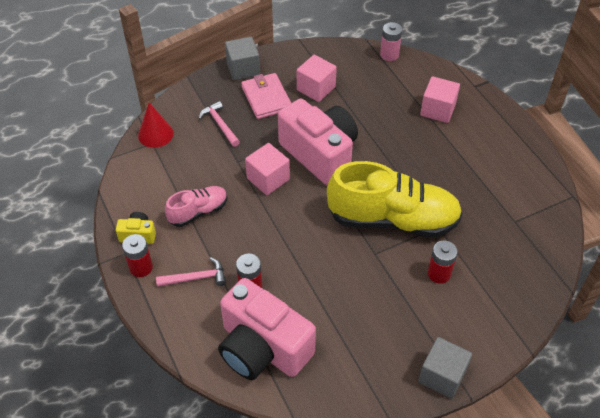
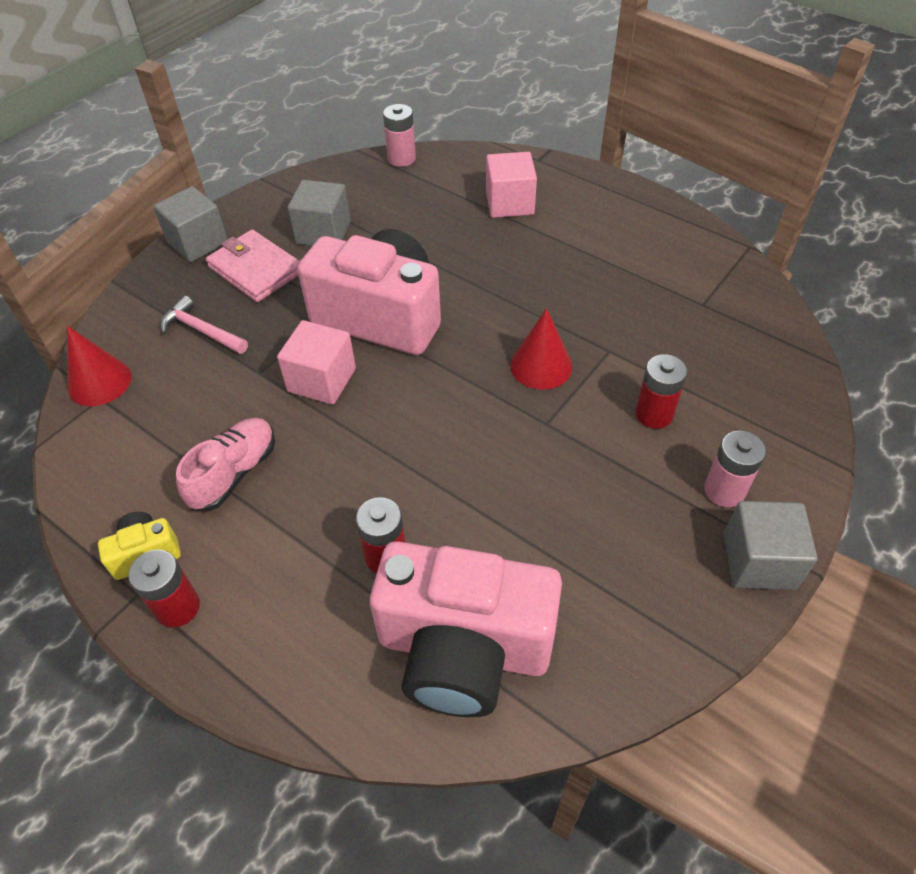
camera: 25 degrees left, 0 degrees up
(196, 278) = (286, 582): pink hammer -> none
(316, 88) = (323, 232): pink cube -> grey cube
(392, 219) = (541, 366): yellow shoe -> red cone
(449, 332) = (724, 490): none -> pink battery

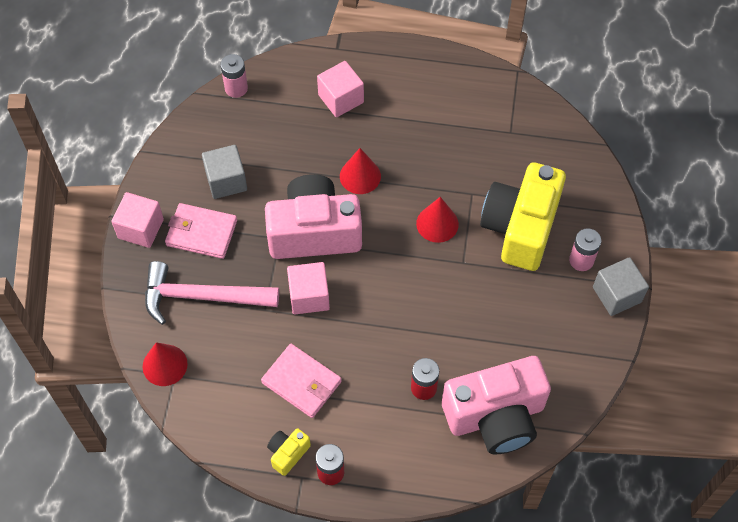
camera: 30 degrees left, 10 degrees up
(197, 242) = (141, 228): grey cube -> pink cube
(201, 330) = (202, 297): pink hammer -> pink hammer, size x1.84
(234, 473) = (301, 382): pink shoe -> pink wallet
(478, 281) = (360, 176): none -> red cone
(654, 414) = (520, 228): red battery -> yellow camera

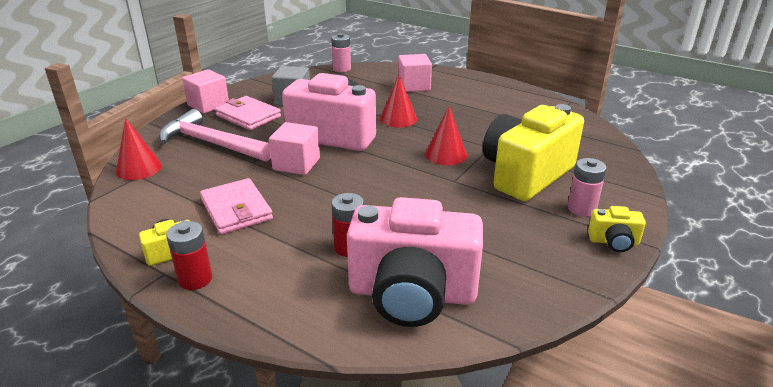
camera: 25 degrees right, 30 degrees down
(617, 294) = (614, 242): grey cube -> yellow camera

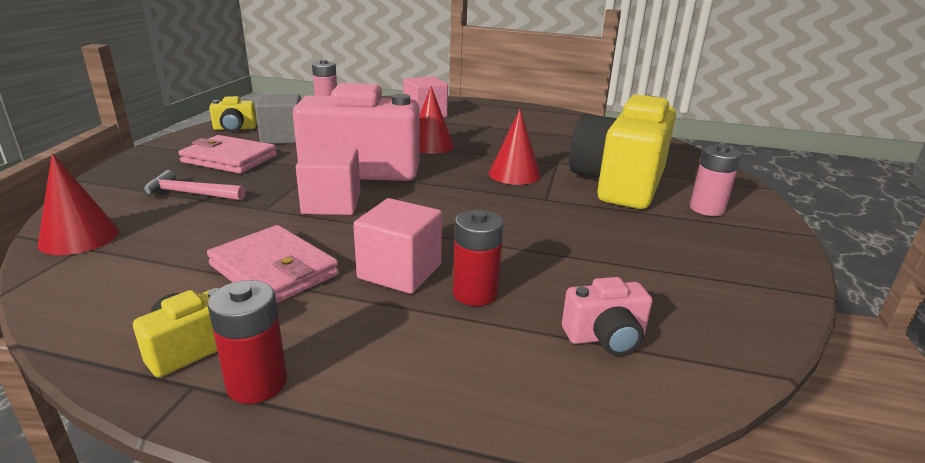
camera: 20 degrees left, 5 degrees down
(208, 105) = (162, 152): pink cube -> pink cube (400, 271)
(211, 143) = (190, 194): pink hammer -> pink hammer, size x0.54
(412, 294) = (605, 337): pink camera -> pink camera, size x0.42
(614, 242) = (771, 236): yellow camera -> yellow camera (235, 129)

